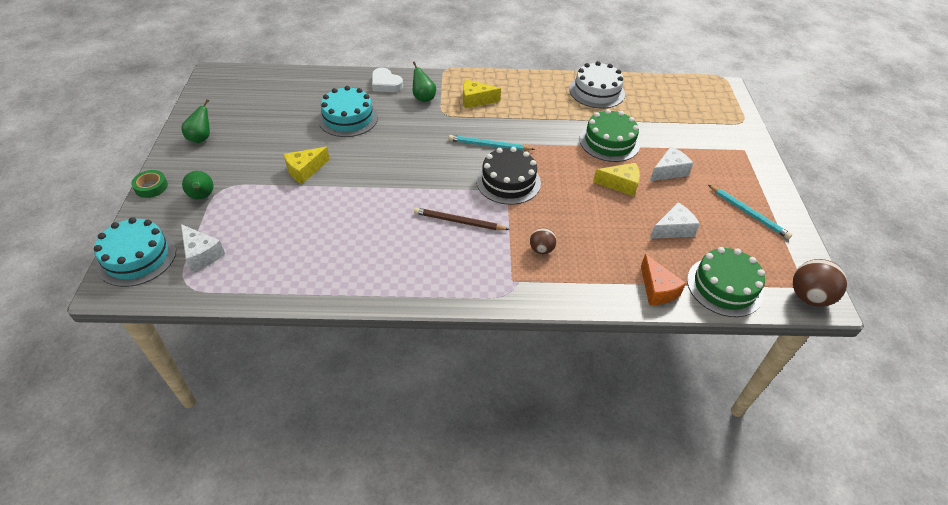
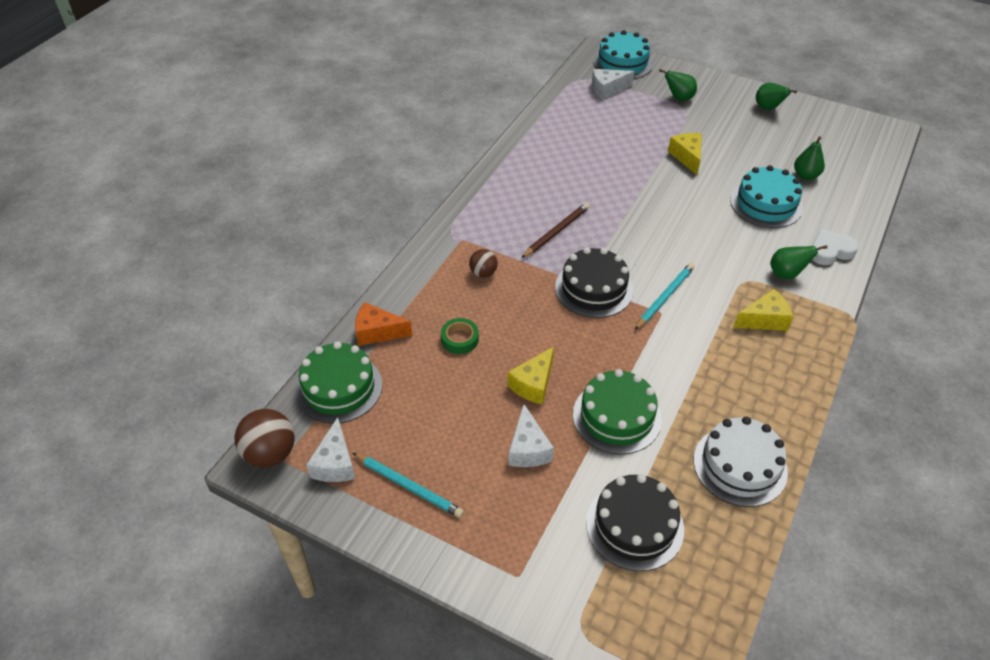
camera: 120 degrees right, 0 degrees up
(151, 187) = (706, 76): green tape -> green tape (460, 339)
(299, 105) = (805, 175): none -> green pear
(475, 100) = (764, 319): yellow cheese -> yellow cheese turned 45 degrees clockwise
(671, 118) = (634, 525): none -> black cake
(673, 229) = (437, 392): white cheese -> white cheese (335, 463)
(748, 213) = (409, 486): turquoise pencil -> turquoise pencil turned 135 degrees counterclockwise

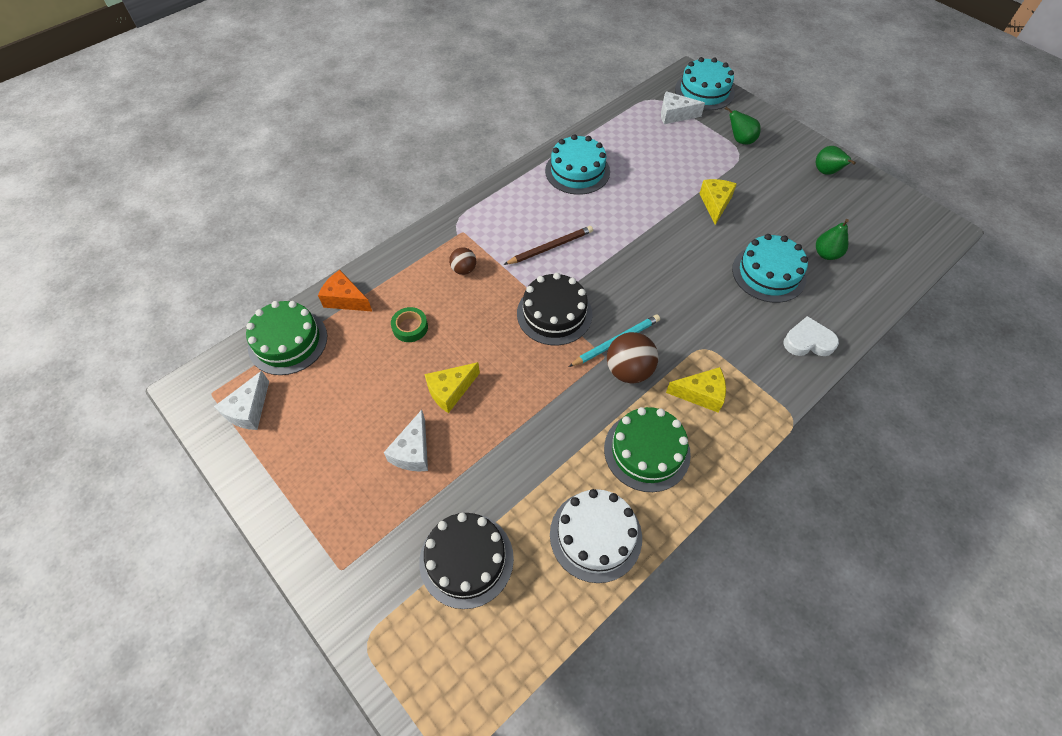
camera: 20 degrees right, 10 degrees up
(270, 453) = (204, 384): brown ball -> brown ball (628, 370)
(409, 486) = (296, 452): turquoise pencil -> none
(543, 158) = (577, 171): none -> turquoise cake
(617, 416) = (507, 447): green cake -> green cake (647, 451)
(786, 274) = (749, 353): green pear -> none

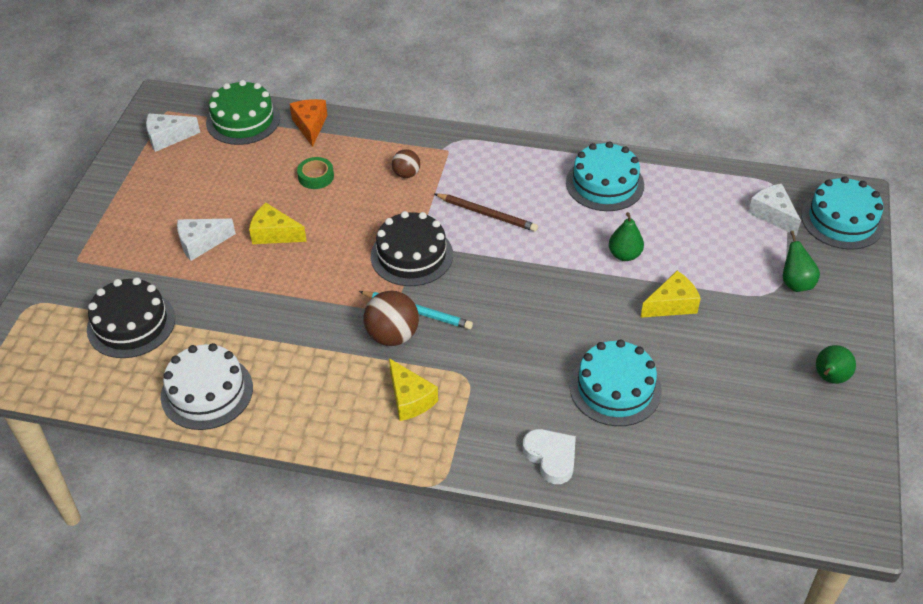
camera: 55 degrees right, 10 degrees down
(647, 451) = (315, 388): green cake -> none
(826, 254) = (694, 426): green pear -> green pear (624, 255)

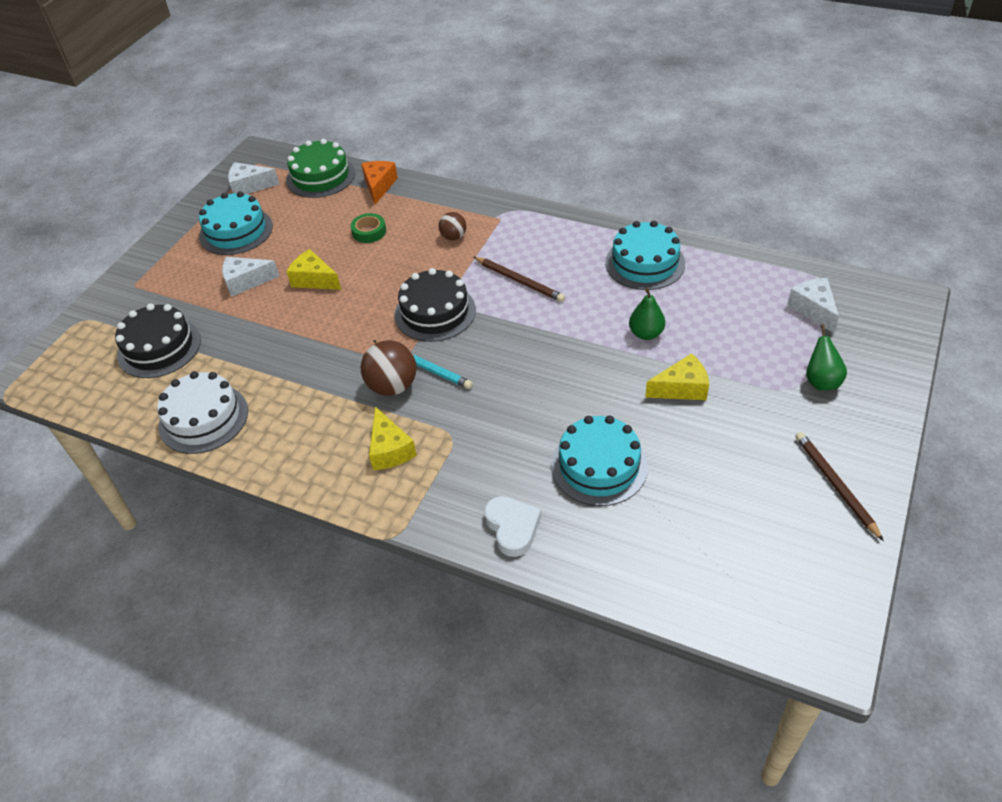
camera: 15 degrees right, 0 degrees up
(829, 378) = (835, 485): green pear -> brown pencil
(842, 220) = (888, 322): turquoise cake -> turquoise cake (236, 231)

